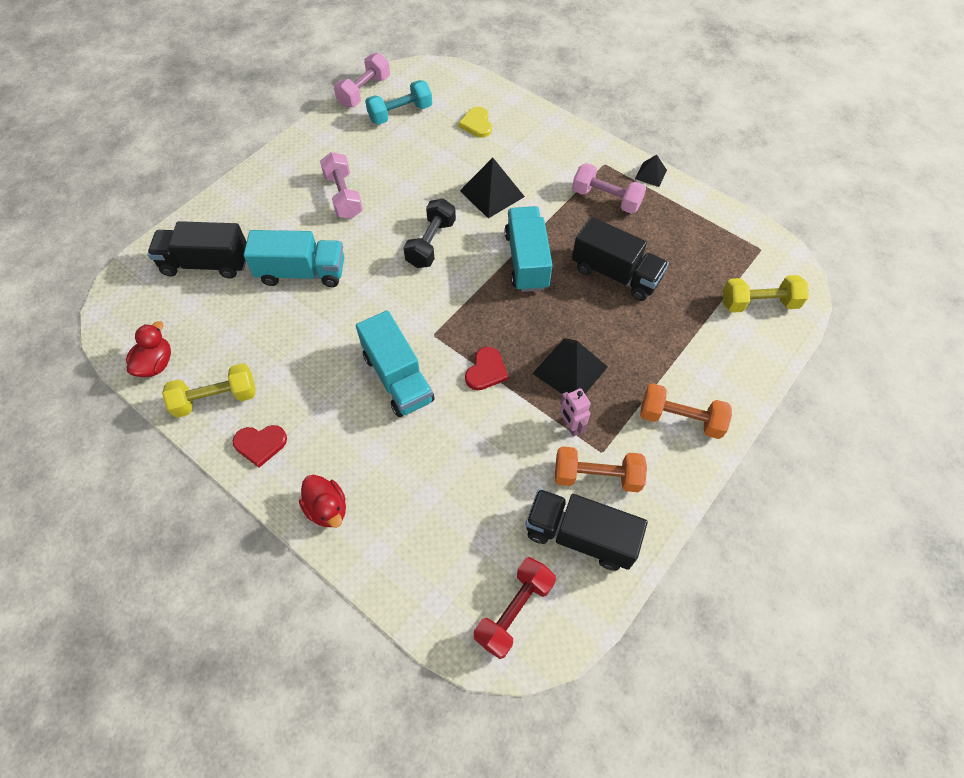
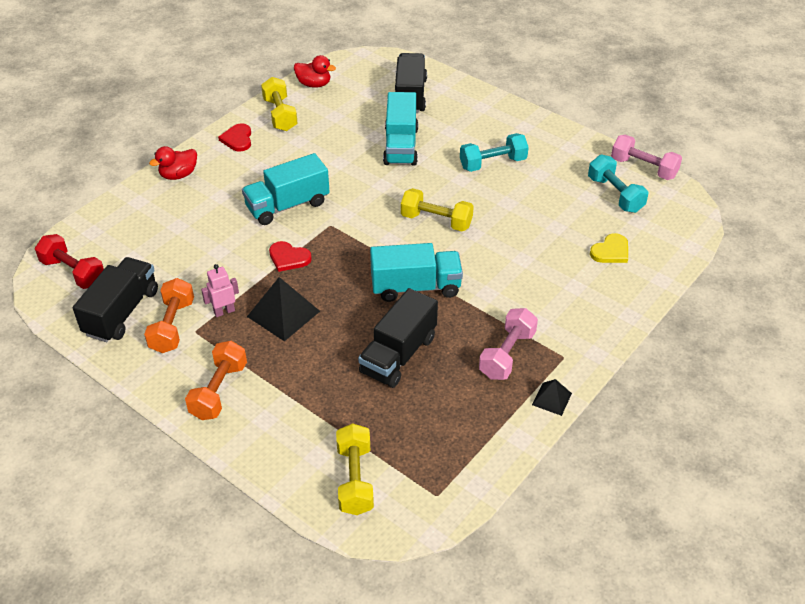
camera: 90 degrees right, 15 degrees down
(343, 196) = (492, 163): pink dumbbell -> turquoise dumbbell
(431, 243) = (436, 221): black dumbbell -> yellow dumbbell
(476, 124) = (611, 251): yellow heart -> yellow heart turned 150 degrees clockwise
(492, 193) = (506, 262): black pyramid -> none

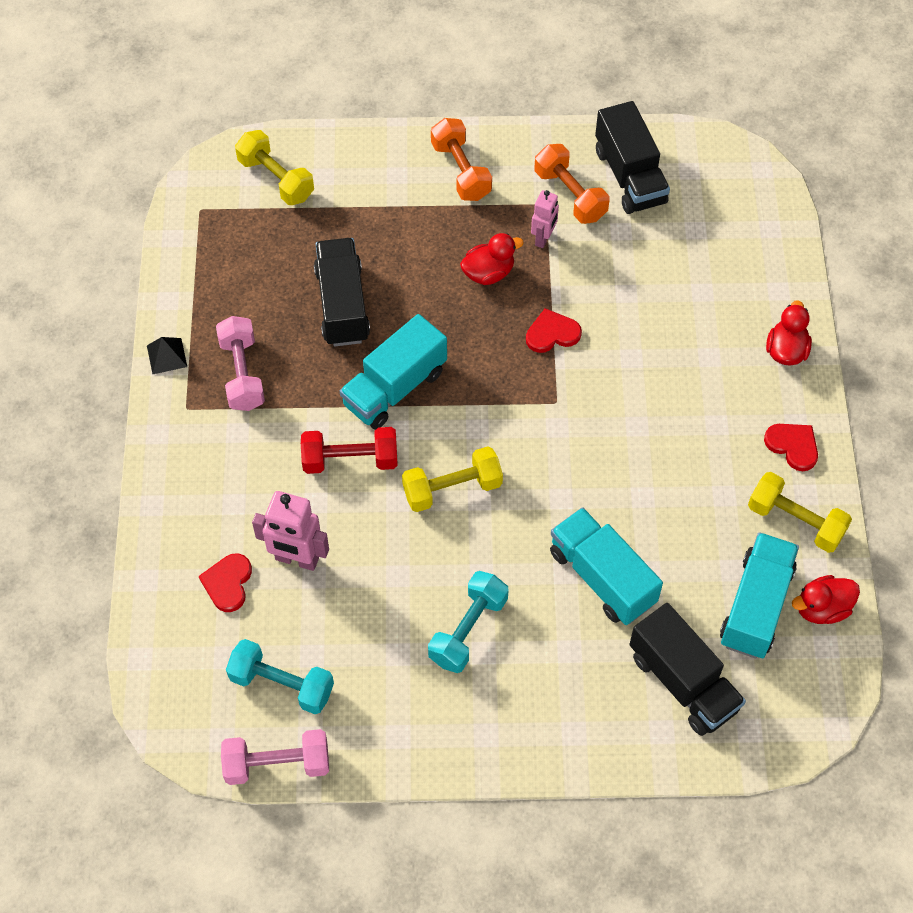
camera: 140 degrees right, 15 degrees up
(73, 272) = (725, 180): red dumbbell -> red dumbbell (350, 460)
(283, 313) = (488, 273): black pyramid -> red duck
(287, 205) = (627, 395): turquoise truck -> turquoise truck (755, 606)
(559, 240) = (297, 559): none -> pink robot
(611, 251) = (228, 583): yellow heart -> red heart

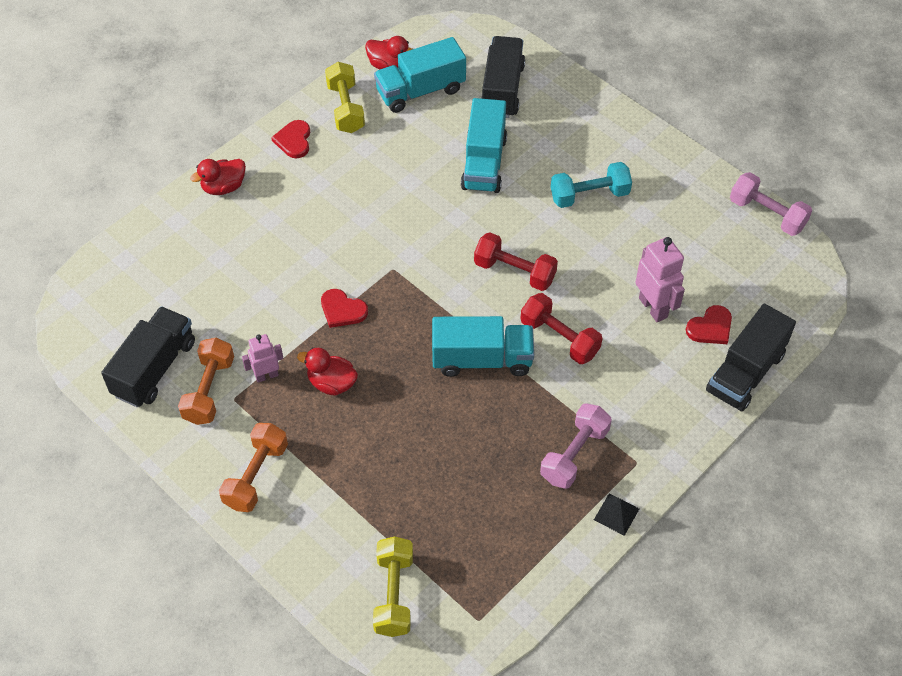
camera: 135 degrees left, 5 degrees down
(282, 684) = (727, 249): turquoise dumbbell -> none
(342, 305) = (454, 446): black truck -> black truck (745, 373)
(452, 489) = (514, 271): yellow dumbbell -> red dumbbell

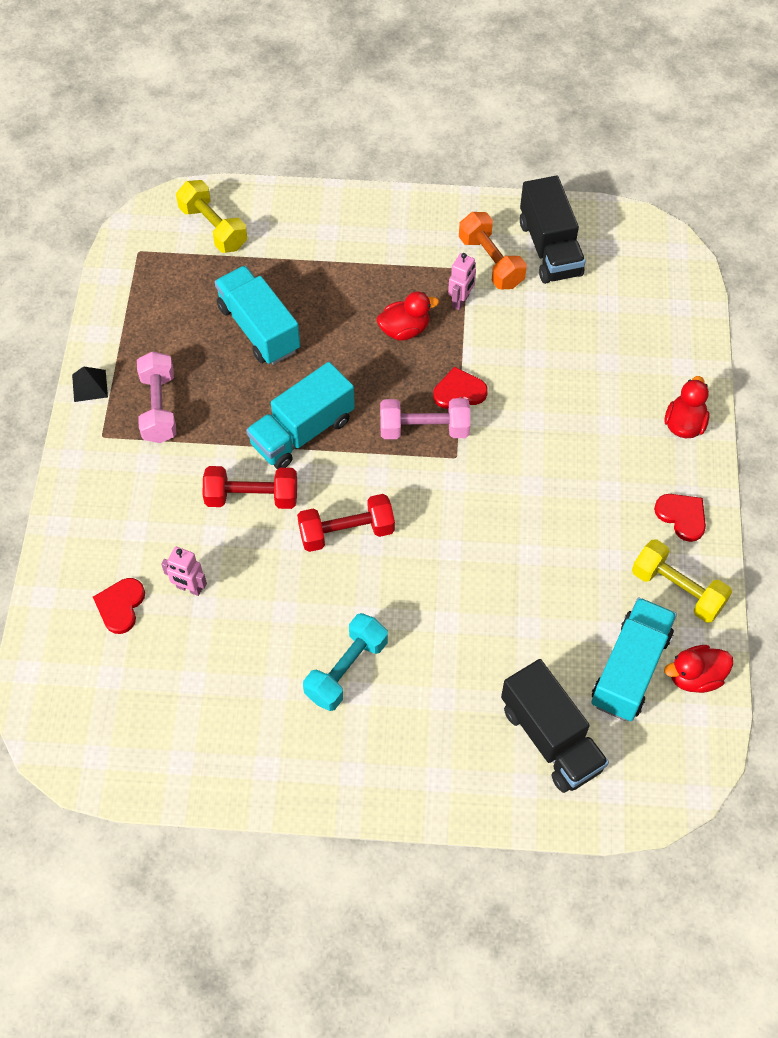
camera: 140 degrees right, 5 degrees up
(256, 476) = (389, 232): orange dumbbell -> none
(484, 163) = (482, 629): turquoise truck -> turquoise truck (259, 329)
(653, 307) = (189, 588): pink robot -> pink robot, size x0.62
(745, 373) = (58, 582): black truck -> none
(767, 214) = (146, 785): pink dumbbell -> pink dumbbell (424, 429)

